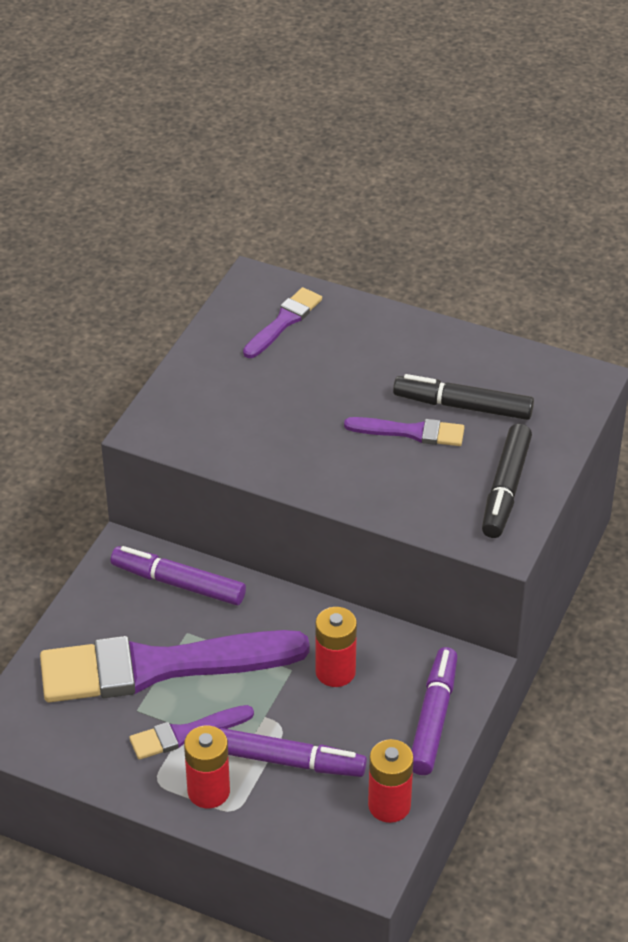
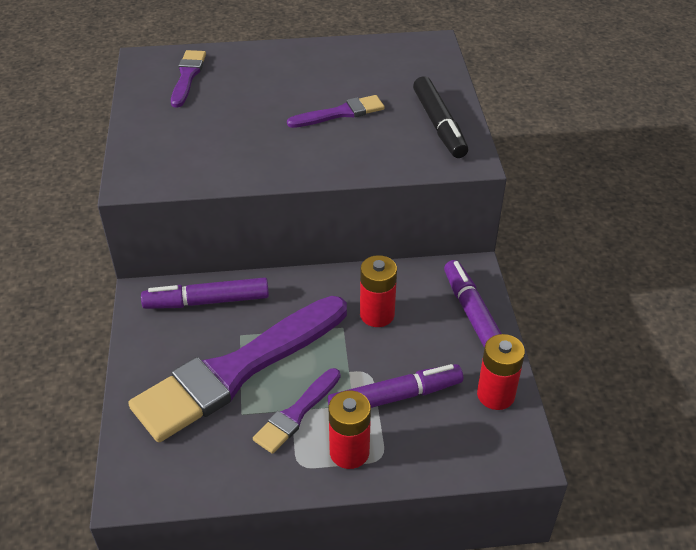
camera: 30 degrees left, 0 degrees up
(463, 406) = (363, 85): black marker -> none

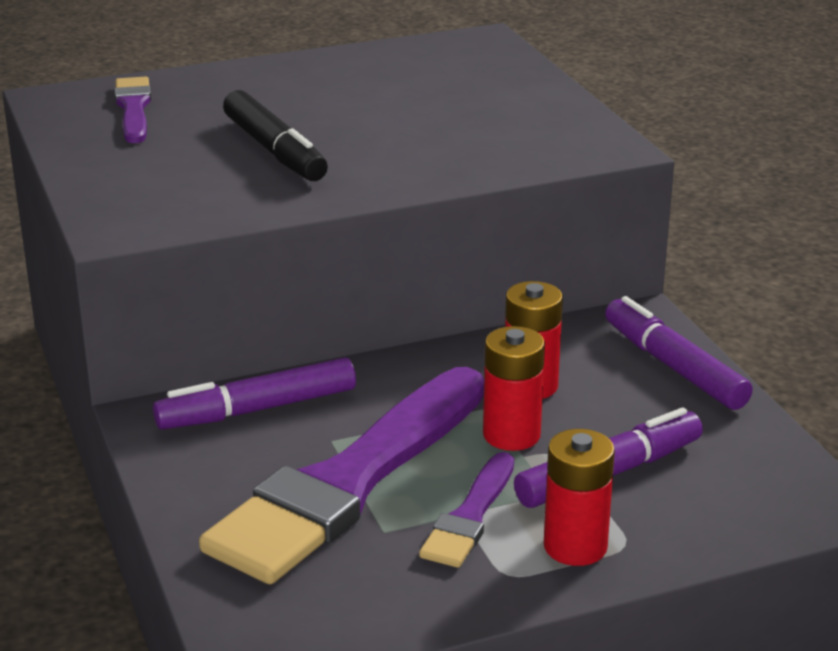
camera: 15 degrees left, 15 degrees down
(340, 113) = (394, 122): purple brush -> none
(439, 125) = (546, 118): black marker -> black marker (275, 150)
(495, 395) = (753, 447): red battery -> red battery (511, 435)

